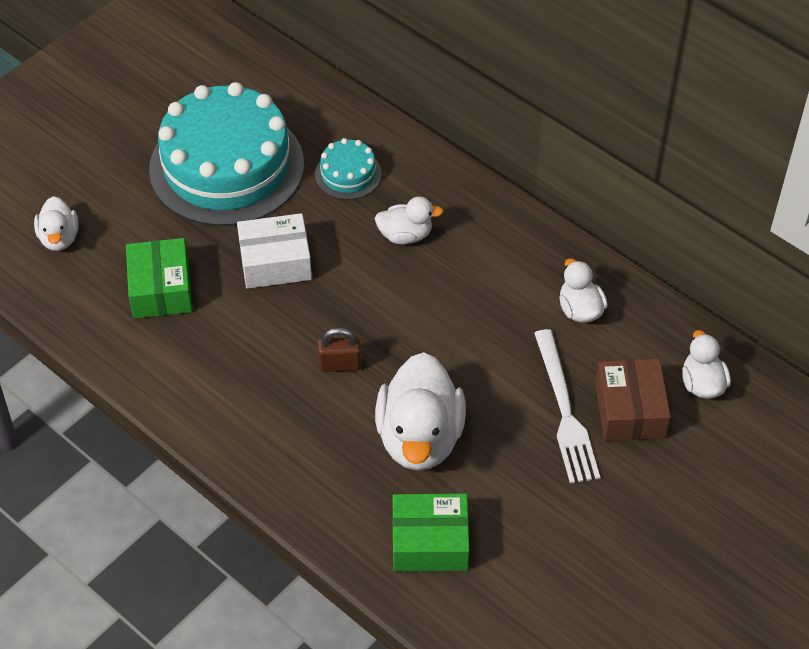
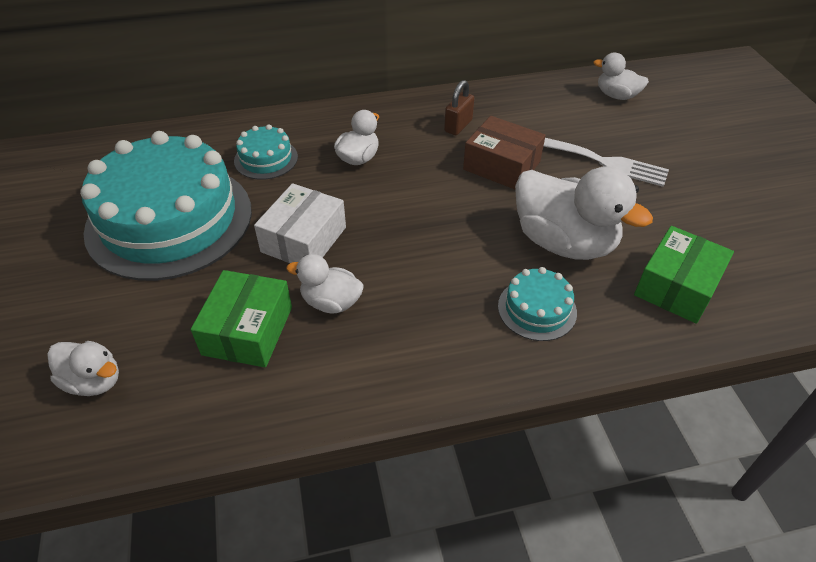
camera: 55 degrees left, 5 degrees down
(161, 289) = (248, 330): green box -> green box turned 75 degrees clockwise
(322, 454) = (537, 309): none -> turquoise cake
(339, 365) = (450, 253): brown padlock -> brown padlock (458, 126)
(580, 309) = (509, 114): white duck -> white duck (331, 302)
(629, 410) = (616, 132): brown box -> brown box (501, 165)

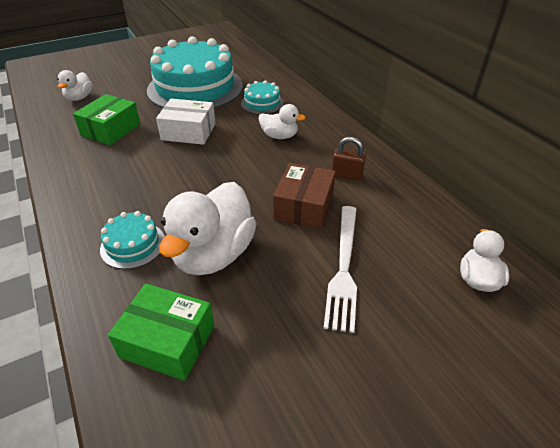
camera: 75 degrees right, 5 degrees down
(248, 330) = (111, 129): green box -> green box turned 60 degrees counterclockwise
(331, 302) = (134, 152): white duck -> none

